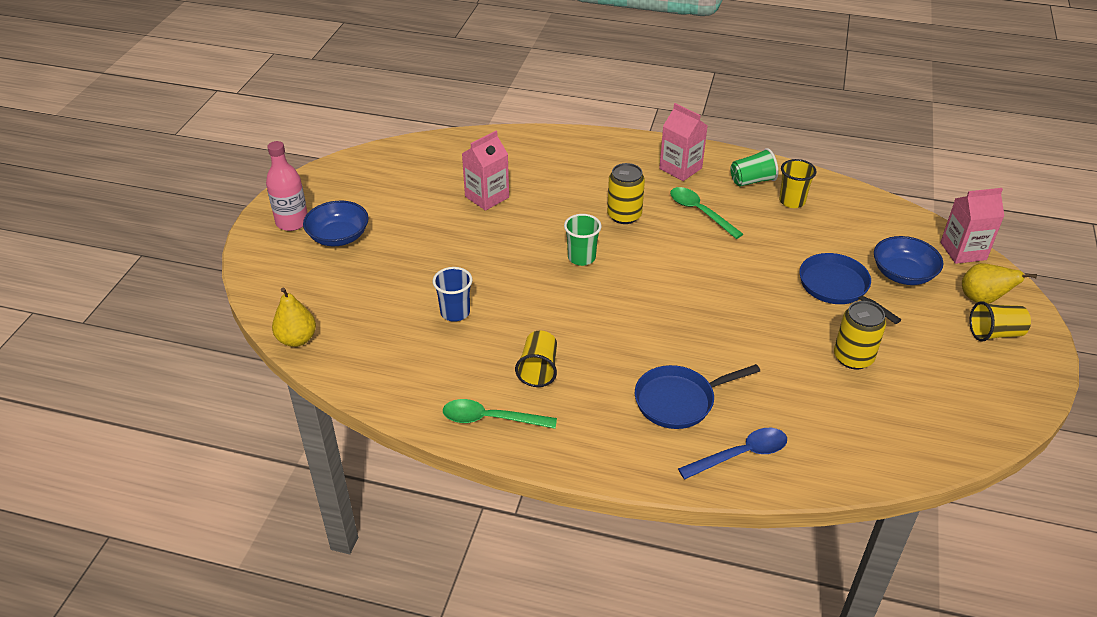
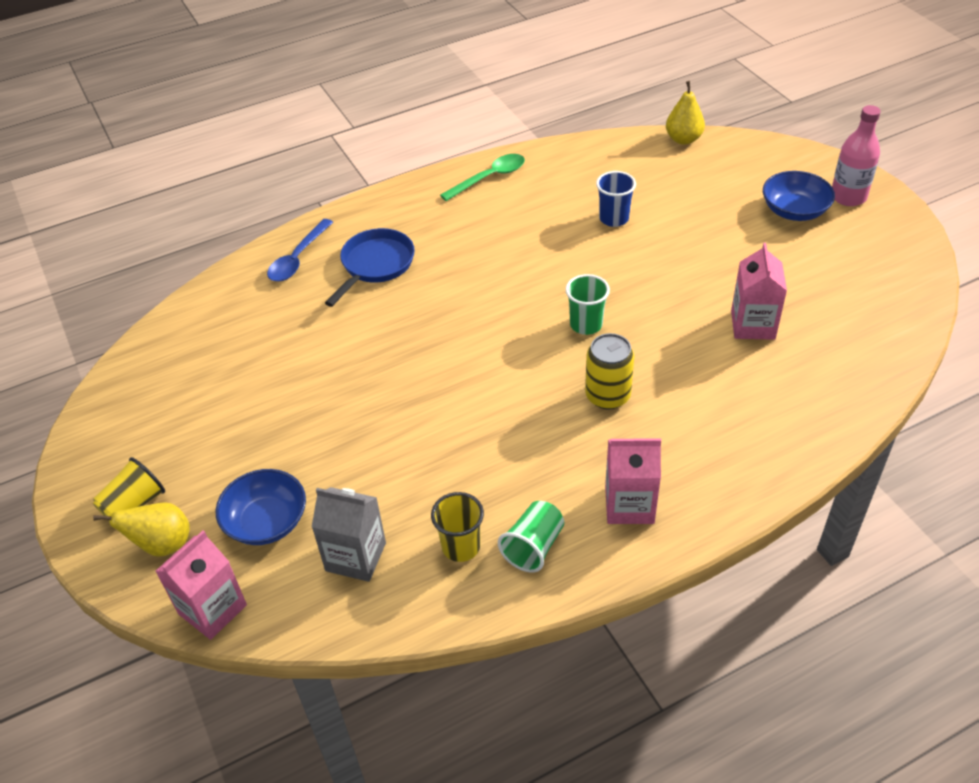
camera: 140 degrees right, 5 degrees up
(538, 369) = (499, 222): yellow cup -> none
(700, 212) = (541, 454): green spoon -> none
(837, 287) = (325, 455): blue pan -> none
(853, 357) = (261, 387): yellow can -> none
(857, 228) = (355, 557): none -> grey carton

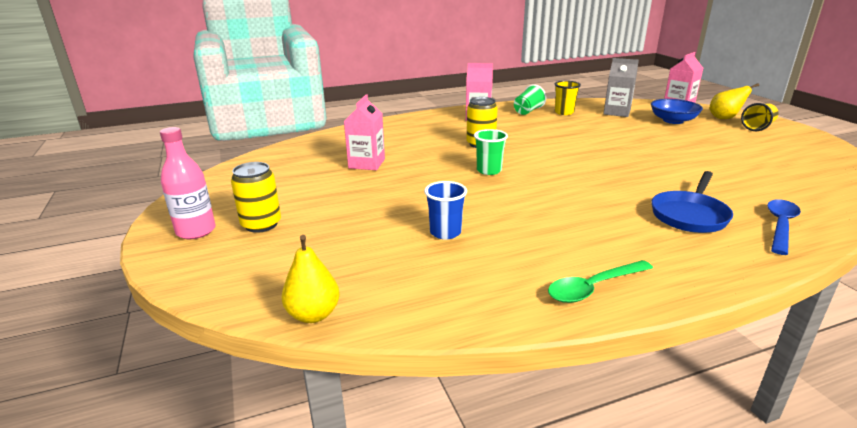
camera: 175 degrees left, 20 degrees down
(794, 210) = (261, 224): blue bowl -> yellow can

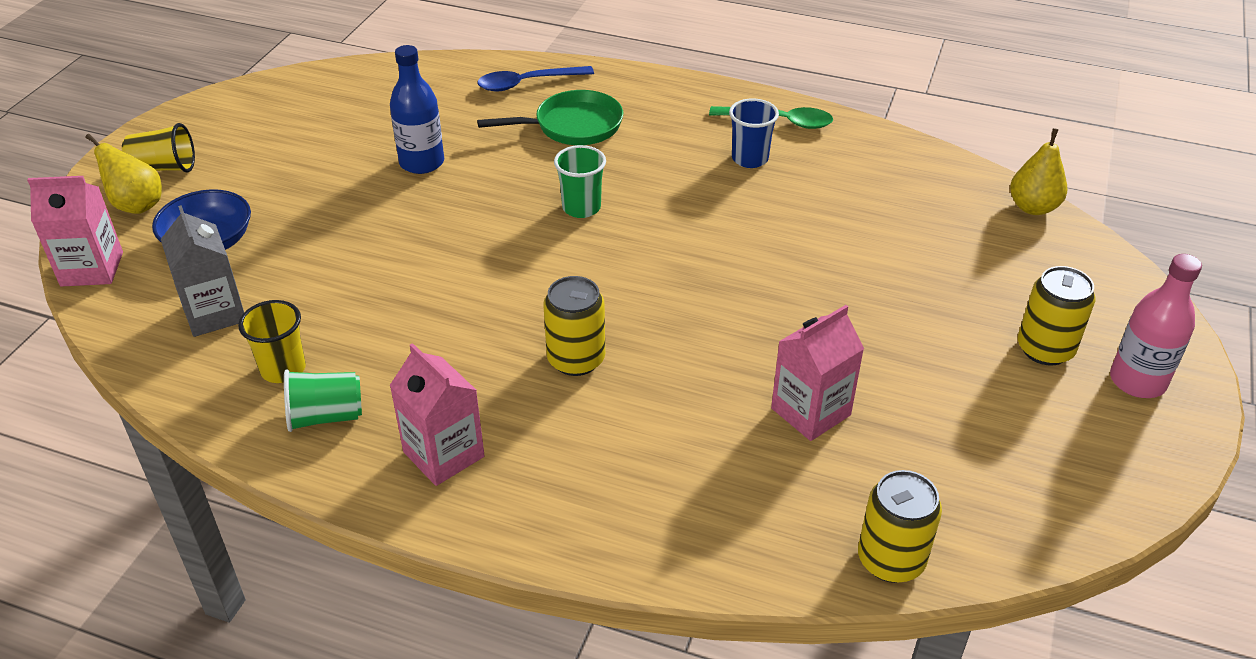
camera: 140 degrees left, 15 degrees up
(298, 145) = (890, 560): none -> yellow can
(445, 232) = (836, 227): blue cup -> blue cup (750, 159)
(489, 170) = (657, 292): green cup -> green cup (581, 208)
(689, 215) = (573, 126): blue pan -> green pan
(694, 167) = (422, 162): none -> blue bottle

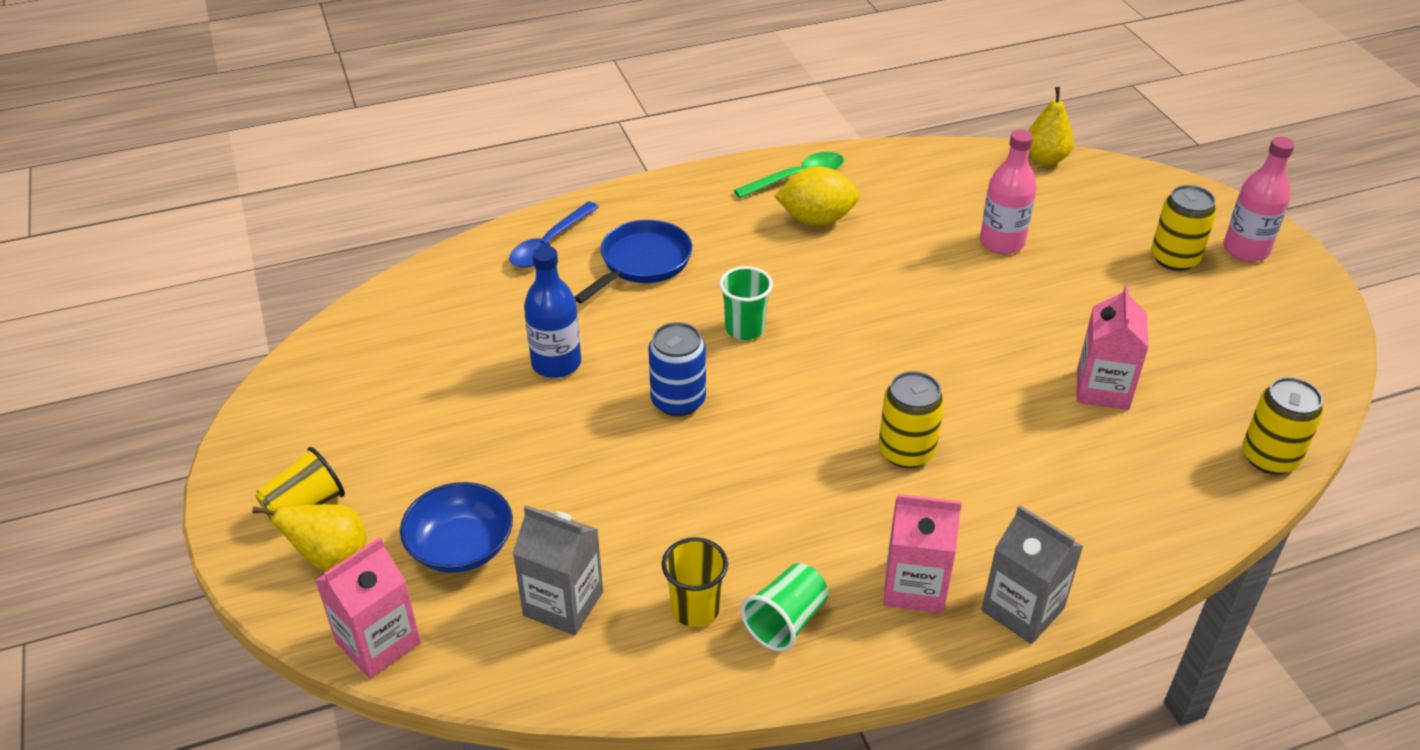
camera: 40 degrees left, 0 degrees up
(465, 230) = (678, 401): none -> blue can
(497, 525) = (1022, 610): none -> grey carton
(573, 126) = (642, 263): green pan -> blue pan
(750, 159) = (816, 219): blue cup -> yellow lemon
(888, 252) = (1001, 242): none -> pink bottle

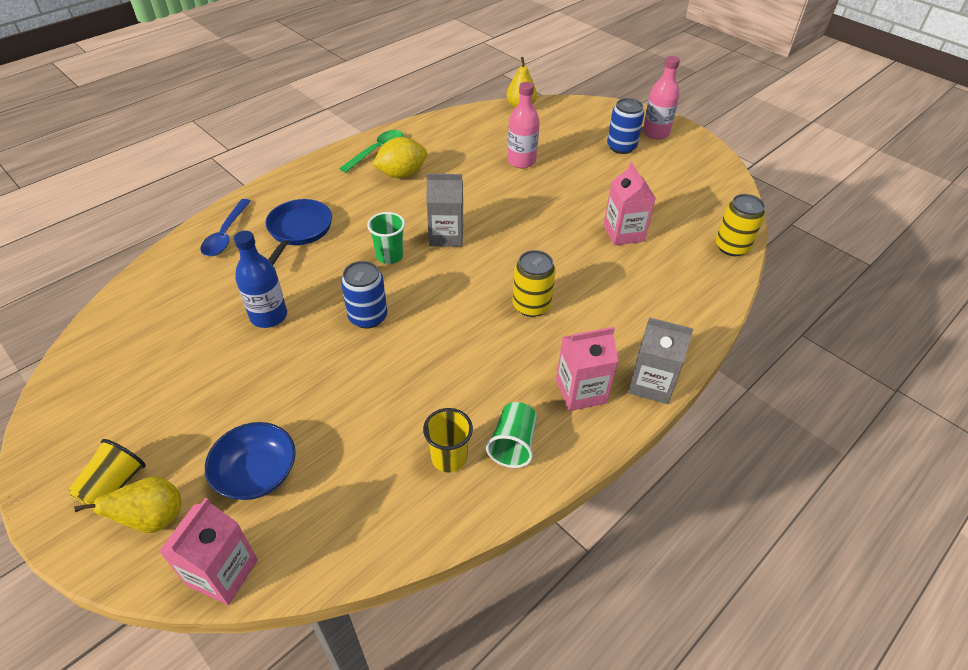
camera: 25 degrees left, 5 degrees up
(563, 603) = (354, 488): grey carton -> grey carton (446, 236)
(1174, 259) = (621, 147): yellow can -> blue can

